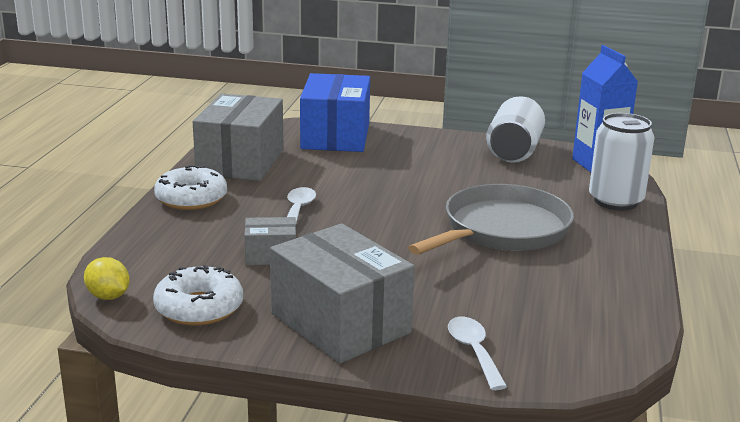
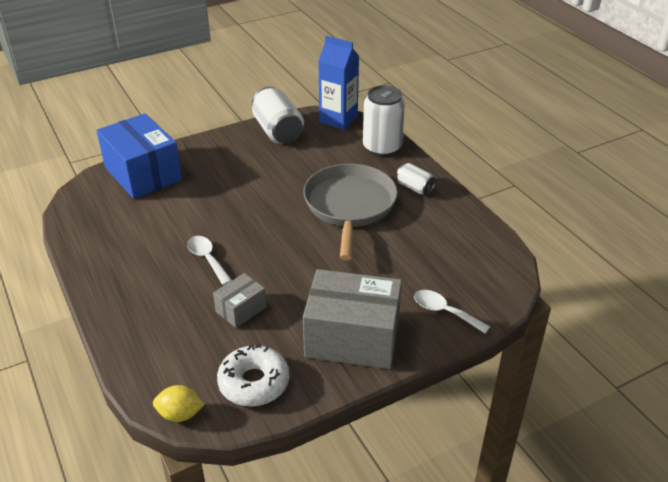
camera: 40 degrees left, 15 degrees up
(191, 198) = (116, 290): white donut -> none
(241, 162) = (105, 234): grey box -> none
(604, 244) = (414, 188): none -> white can

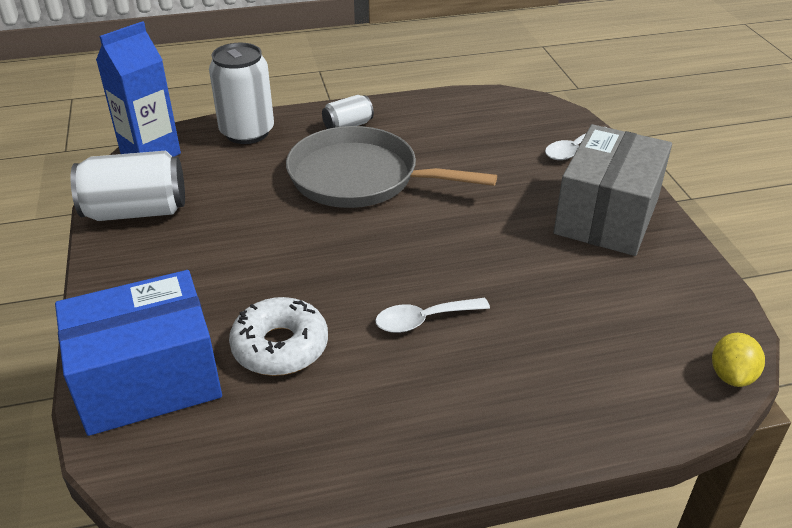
camera: 75 degrees left, 0 degrees up
(241, 309) = (541, 298): grey box -> none
(254, 383) = (676, 302): white donut -> white donut (280, 346)

